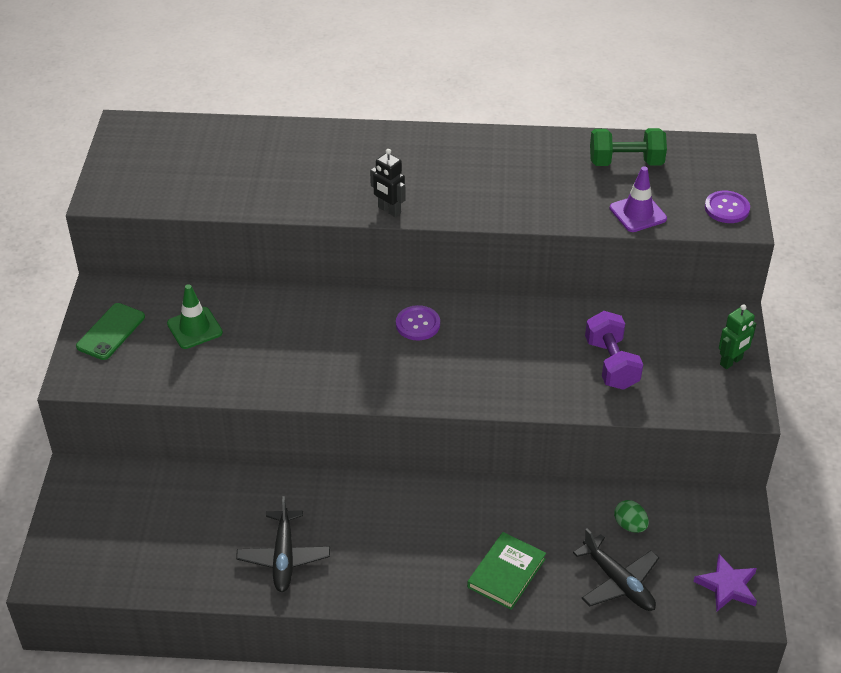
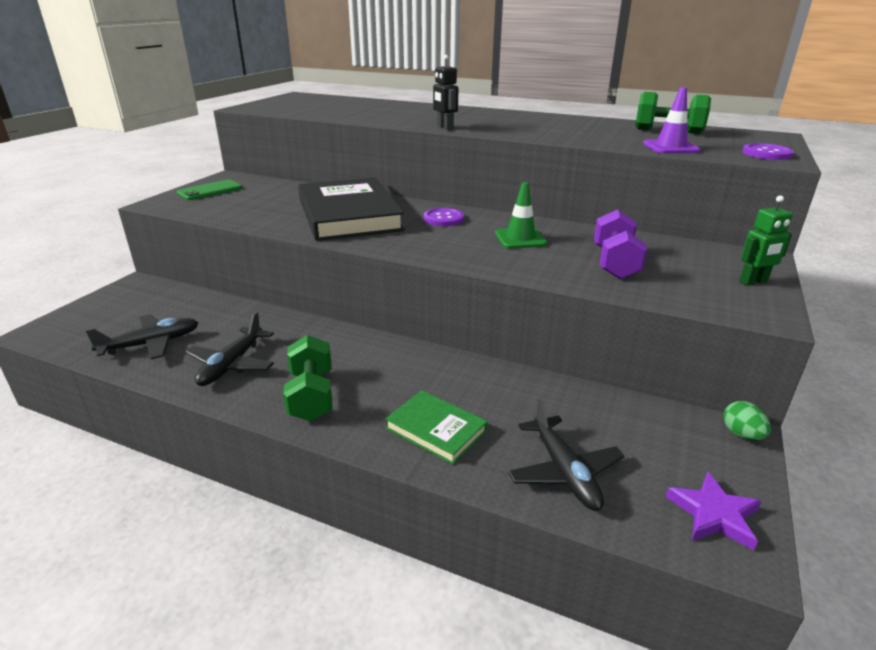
camera: 20 degrees right, 15 degrees down
(181, 555) = (151, 344): none -> black plane
(194, 328) = (269, 197): green traffic cone -> green traffic cone (520, 238)
(313, 343) = (349, 215): none -> black book
(383, 570) = (311, 396): none -> green dumbbell
(506, 573) = (436, 429): green book -> green book turned 75 degrees clockwise
(630, 525) = (599, 422): green egg -> green egg (741, 434)

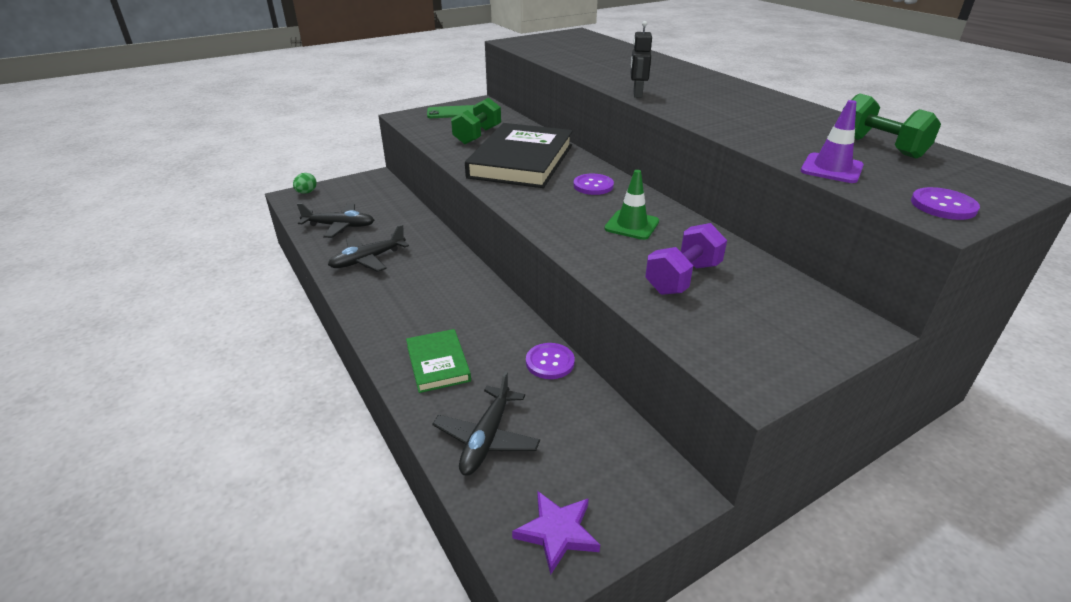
camera: 35 degrees right, 5 degrees up
(311, 396) = (389, 302): green dumbbell -> green dumbbell (477, 135)
(531, 384) = (550, 362): none -> purple button
(741, 434) = (679, 492): green egg -> green egg (306, 192)
(753, 282) = (802, 348): green robot -> none

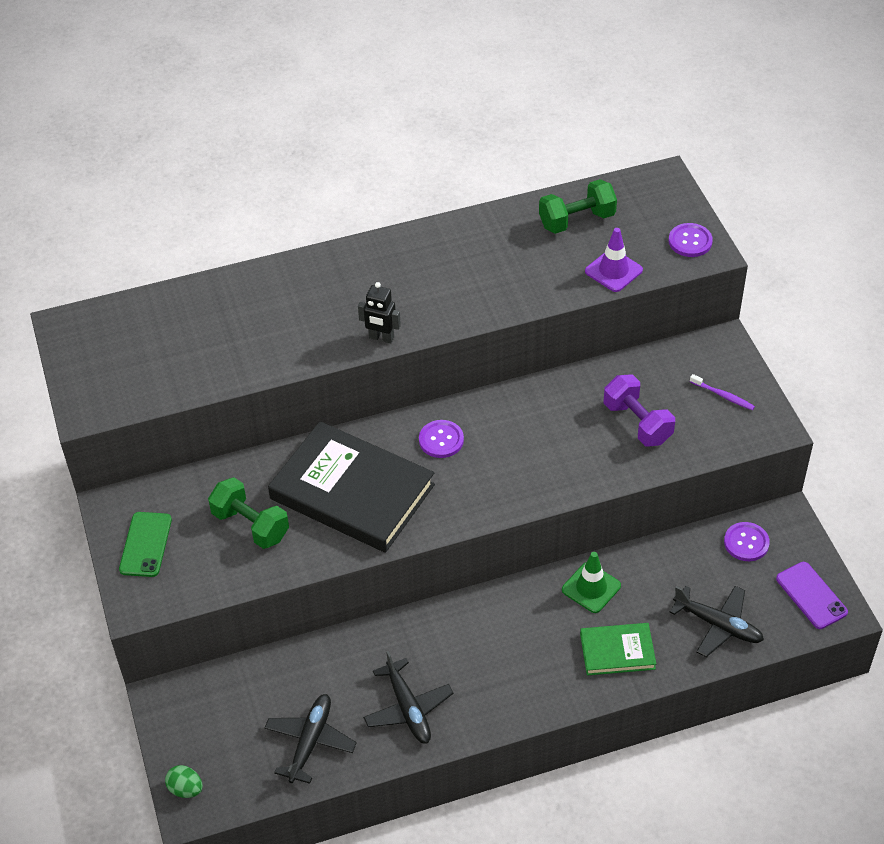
camera: 75 degrees left, 15 degrees up
(550, 362) = (633, 564): purple button -> purple button (746, 543)
(557, 532) = (811, 595): purple star -> purple phone
(631, 225) = (537, 431): green traffic cone -> green traffic cone (591, 588)
(773, 335) = (723, 396): none -> purple toothbrush

